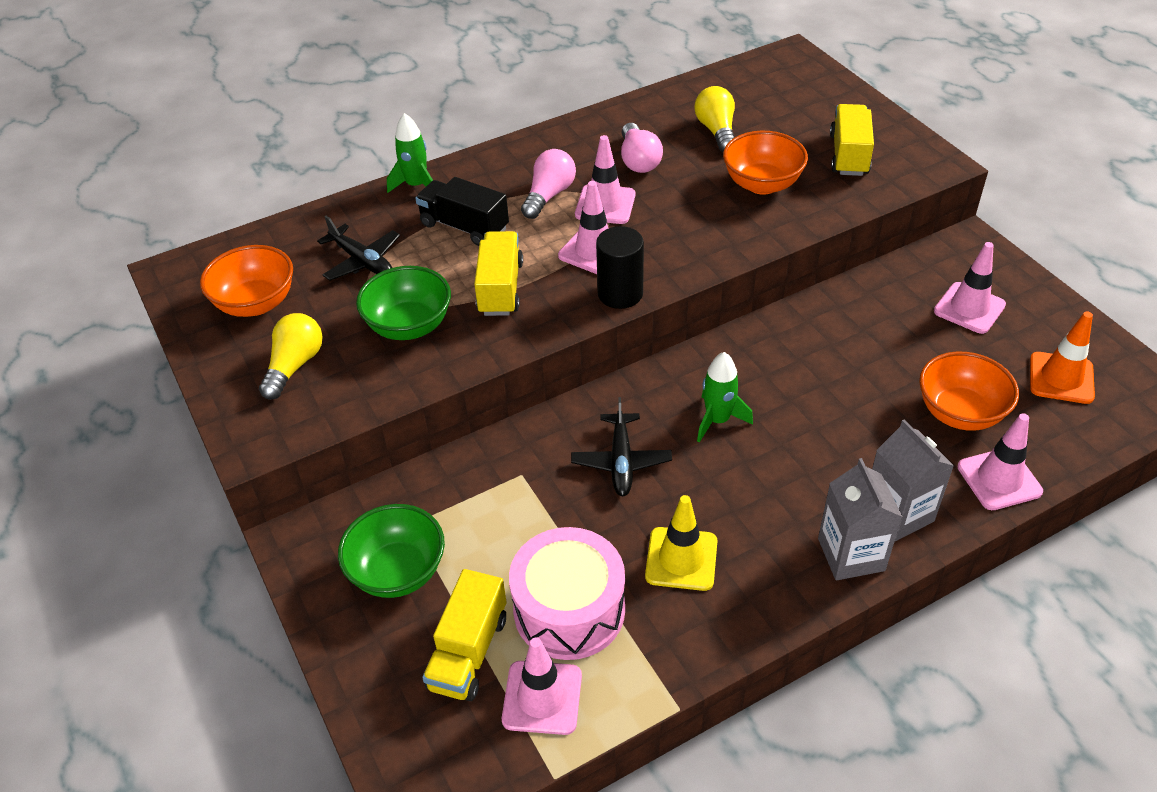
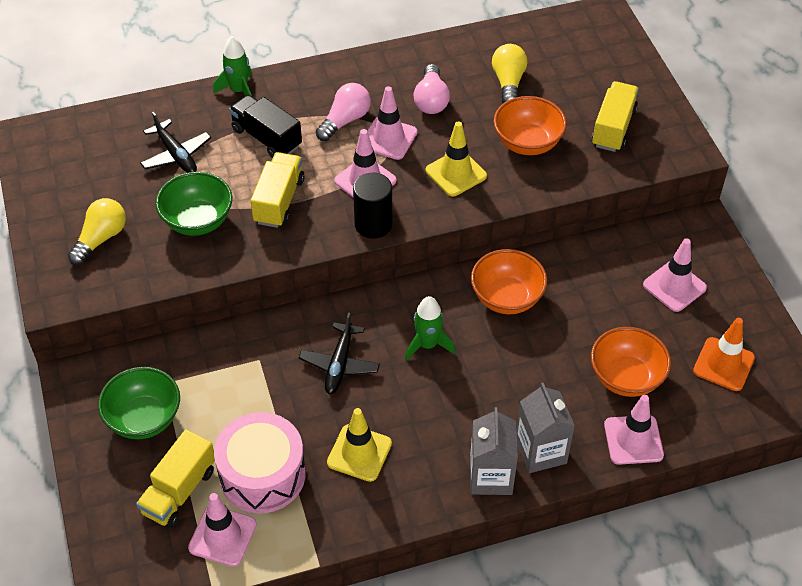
camera: 10 degrees right, 5 degrees up
(256, 303) = (84, 177): orange bowl -> orange bowl (507, 298)
(694, 226) = (456, 173): none -> yellow traffic cone

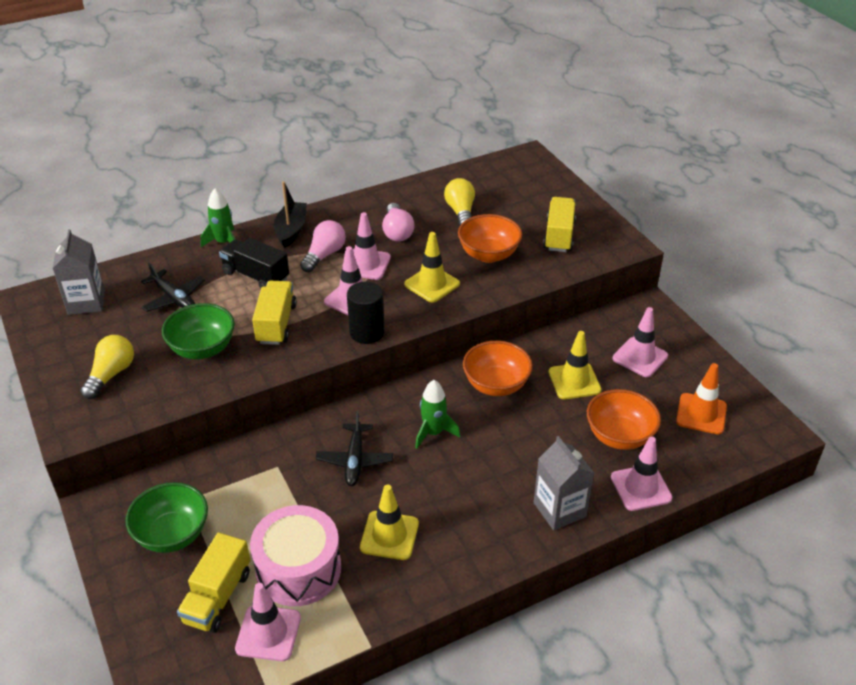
camera: 10 degrees left, 10 degrees down
(314, 83) = (291, 230): none -> black boat
(491, 476) = (519, 538): grey carton -> grey carton (86, 302)
(593, 305) = (574, 381): none -> yellow traffic cone

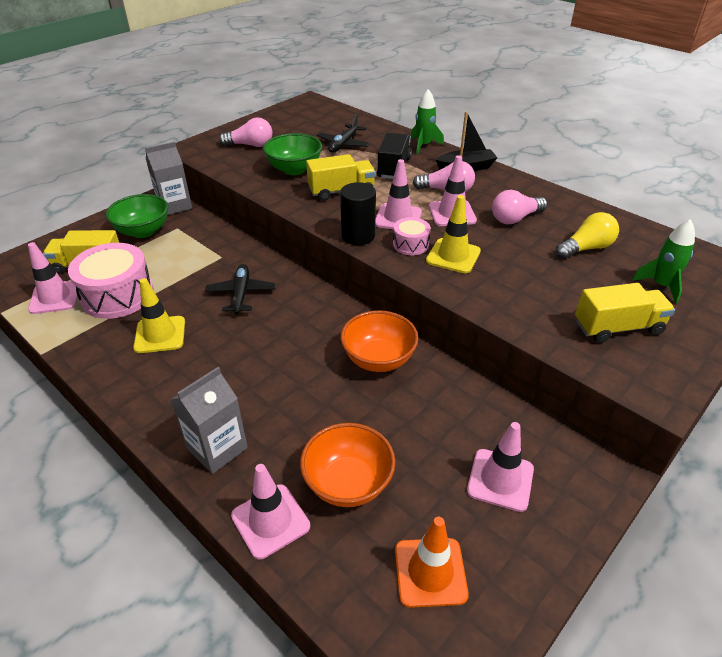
camera: 70 degrees right, 0 degrees up
(86, 302) = (318, 118): grey carton -> grey carton (174, 206)
(111, 374) = (250, 145): yellow light bulb -> pink light bulb
(355, 460) = (241, 294): black plane -> black plane turned 105 degrees clockwise
(400, 303) = (410, 244): none -> pink drum
(433, 433) = (292, 331): green rocket -> green rocket (661, 286)
(488, 254) = (532, 282): orange bowl -> none
(574, 381) = (419, 422): yellow traffic cone -> none

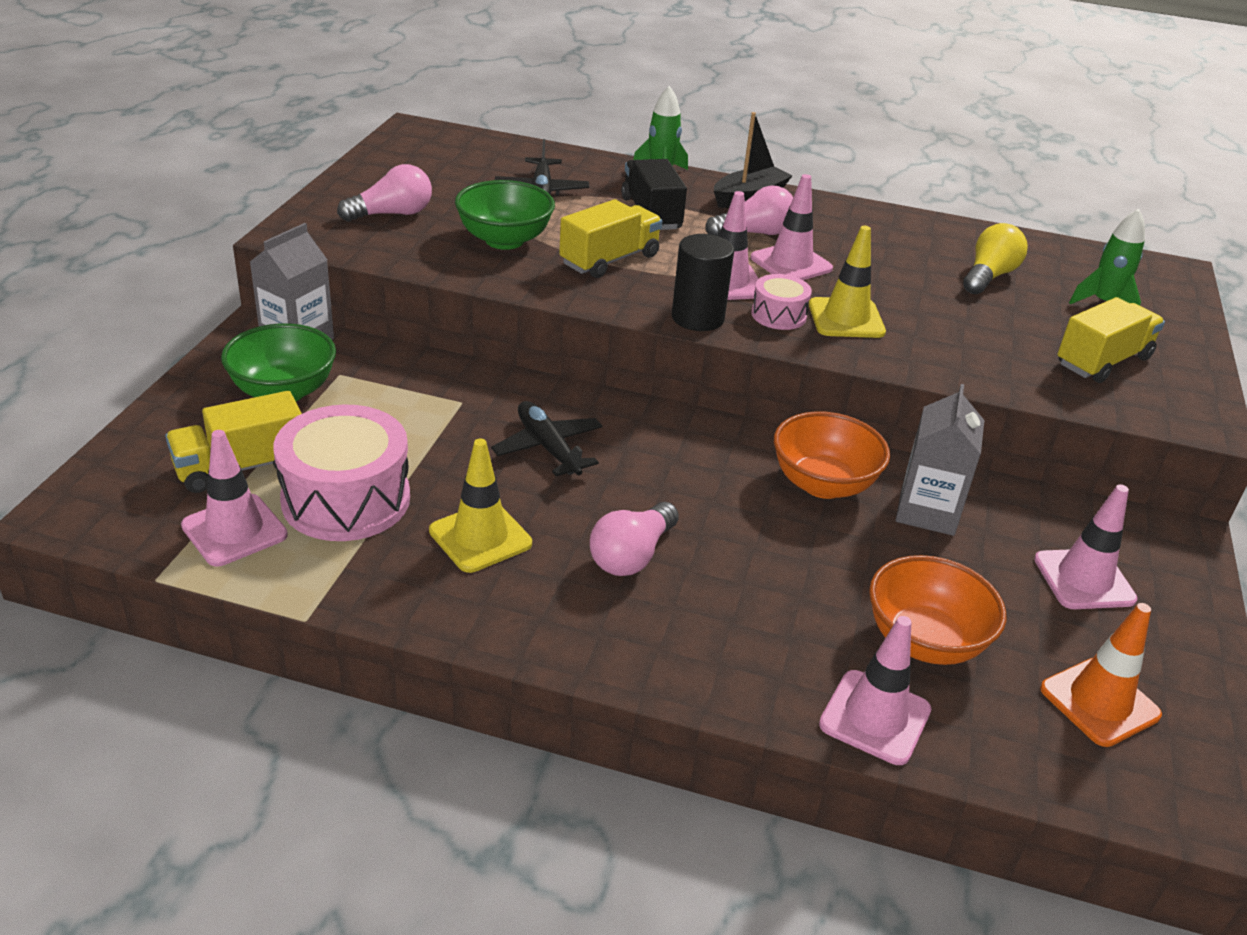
camera: 30 degrees left, 5 degrees down
(217, 448) = (721, 658): grey carton -> grey carton (927, 511)
(515, 218) = (874, 255): pink light bulb -> pink light bulb (632, 556)

